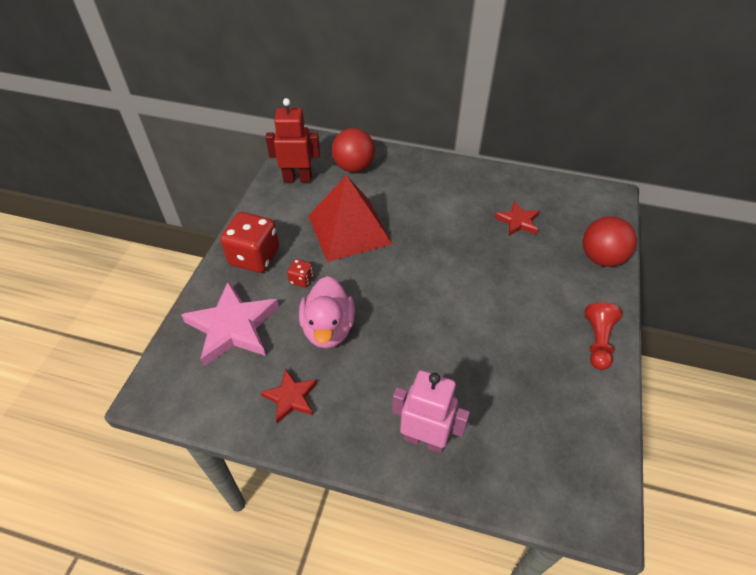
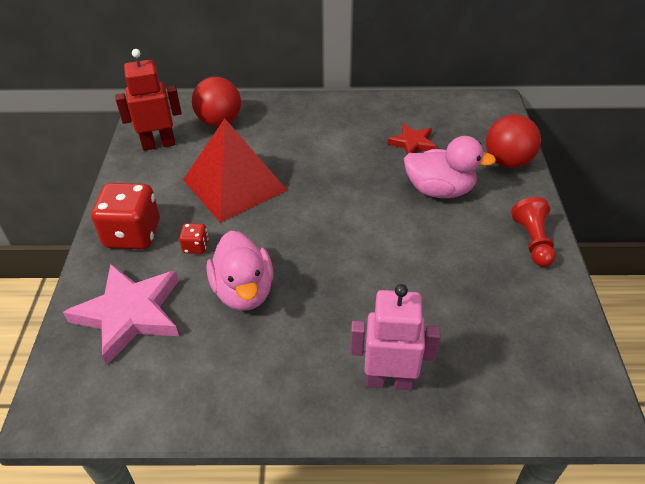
camera: 15 degrees left, 5 degrees down
(291, 397) = (223, 374): red star -> none
(527, 272) = (439, 190): none -> pink duck

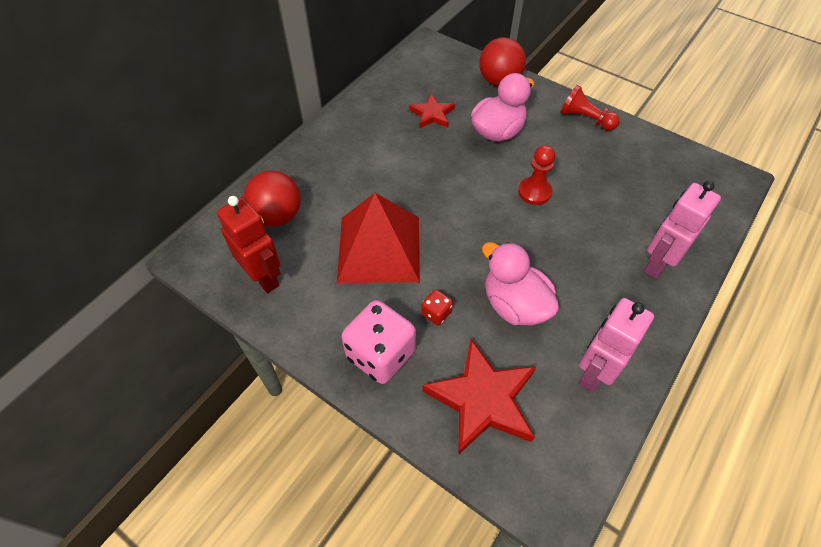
camera: 55 degrees left, 10 degrees up
(129, 314) = (483, 399): pink star -> red star
(133, 234) = (380, 354): red dice -> pink dice
(158, 144) = (264, 277): red robot -> red robot turned 120 degrees clockwise
(209, 381) = (594, 372): none -> pink robot
(244, 291) = (514, 305): pink duck -> pink duck turned 150 degrees counterclockwise
(390, 247) = (534, 192): none -> red pawn

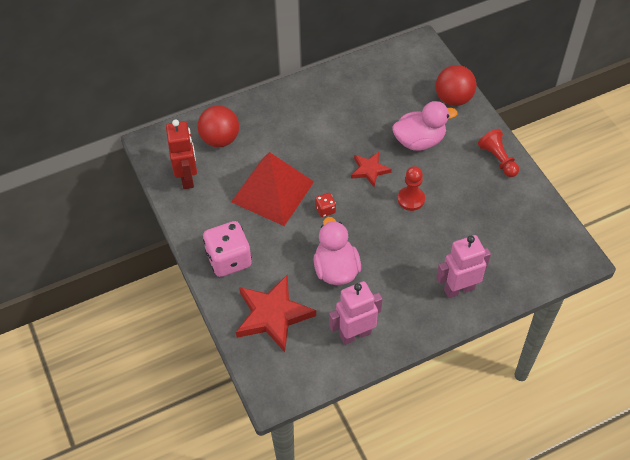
camera: 30 degrees right, 0 degrees up
(432, 114) = (379, 106): red star -> red star (369, 170)
(436, 313) = (281, 251): red dice -> red dice (325, 210)

